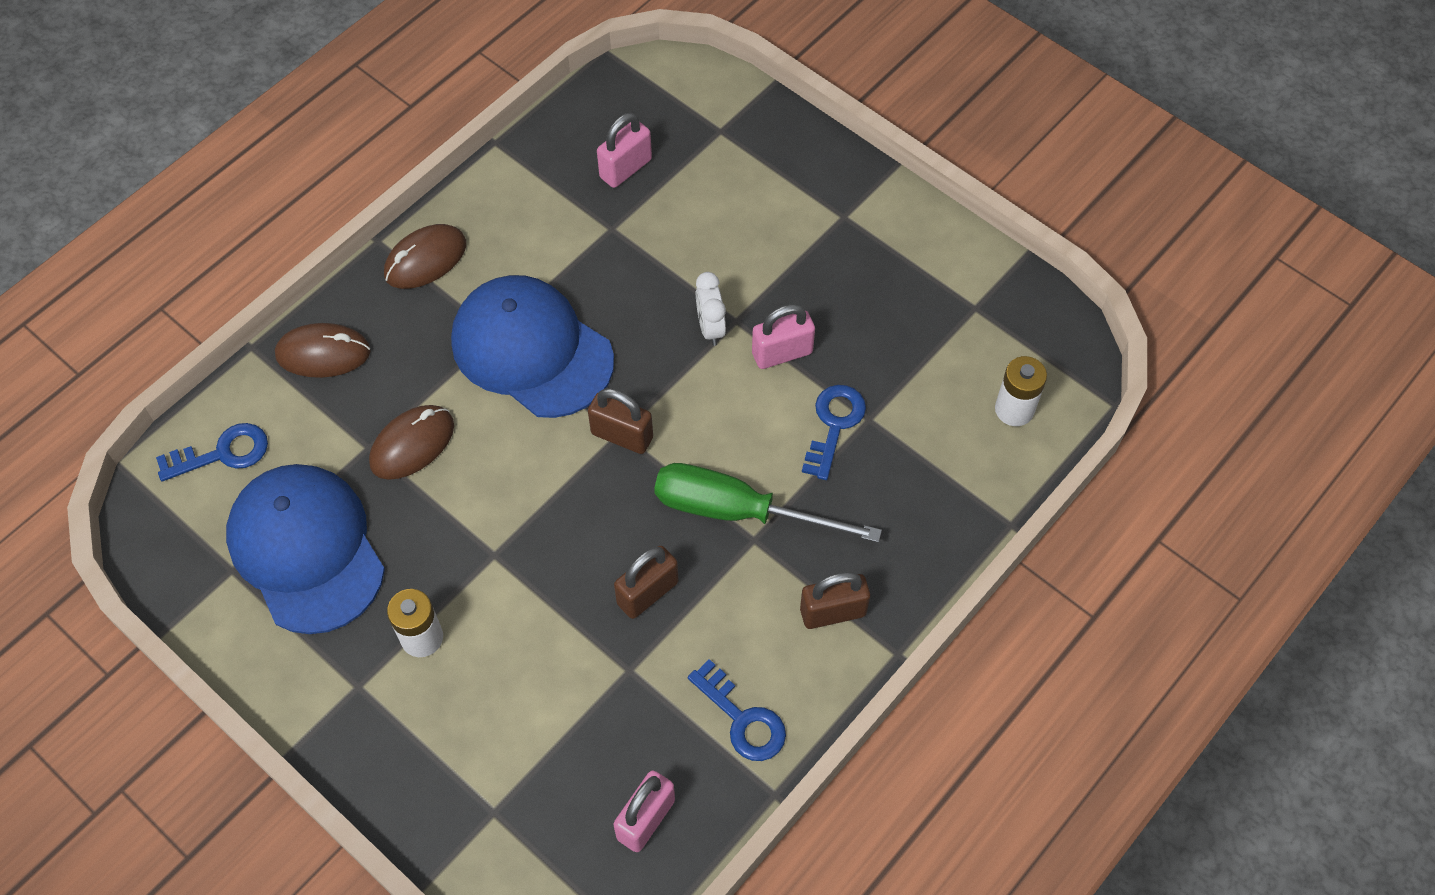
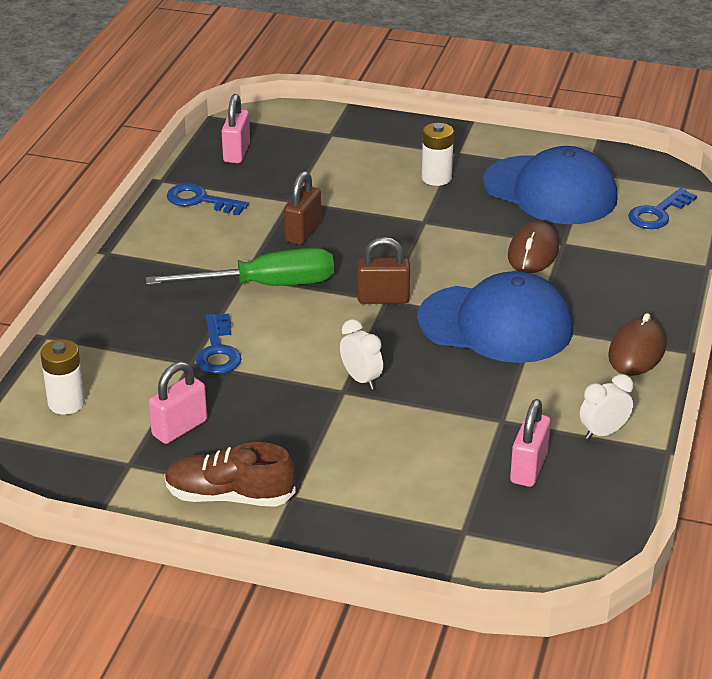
camera: 155 degrees right, 25 degrees down
(323, 353) = (650, 277): brown mouse -> none
(534, 180) = (603, 432): none -> white clock
(782, 353) = (289, 381): pink padlock -> pink padlock (180, 428)
(833, 612) = (164, 258): brown padlock -> none
(898, 236) = (229, 496): none -> brown shoe

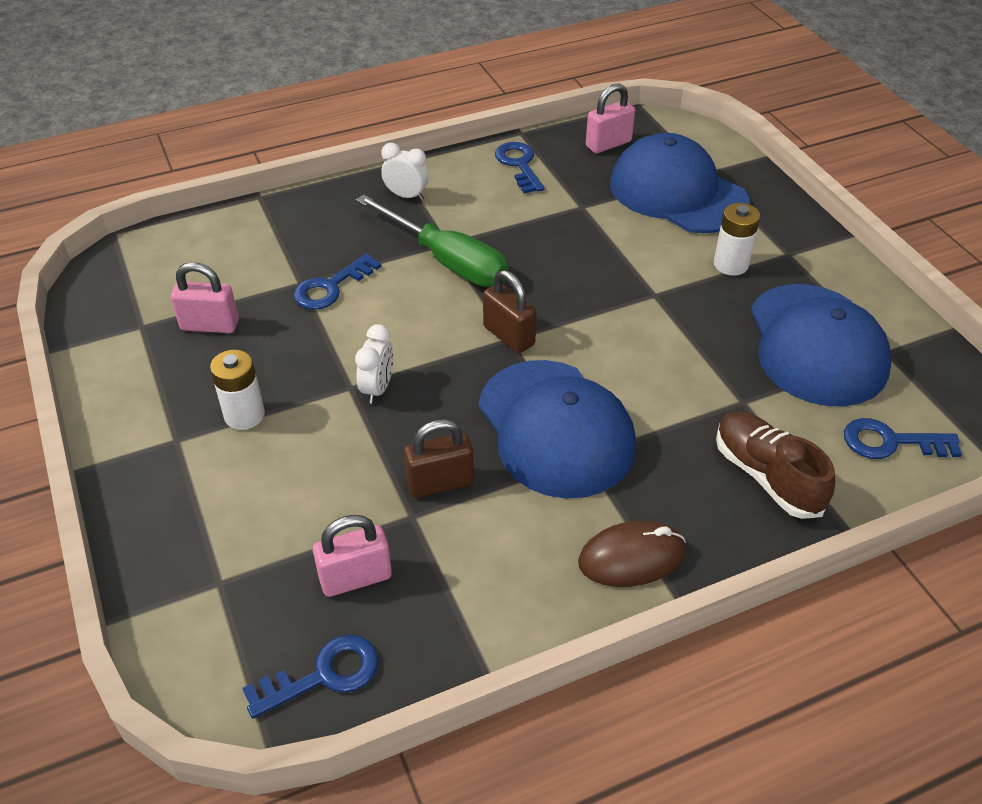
camera: 50 degrees right, 10 degrees up
(66, 403) = (187, 253): white battery -> white battery (244, 415)
(229, 496) = (145, 403): brown shoe -> brown shoe (766, 476)
(303, 232) = (546, 238): brown padlock -> brown padlock (440, 483)
(335, 156) = (677, 193): none -> blue cap
(533, 252) = (700, 389): brown mouse -> none
(594, 517) = (323, 675): none -> blue key
(603, 432) = (467, 606): white clock -> white clock (406, 196)

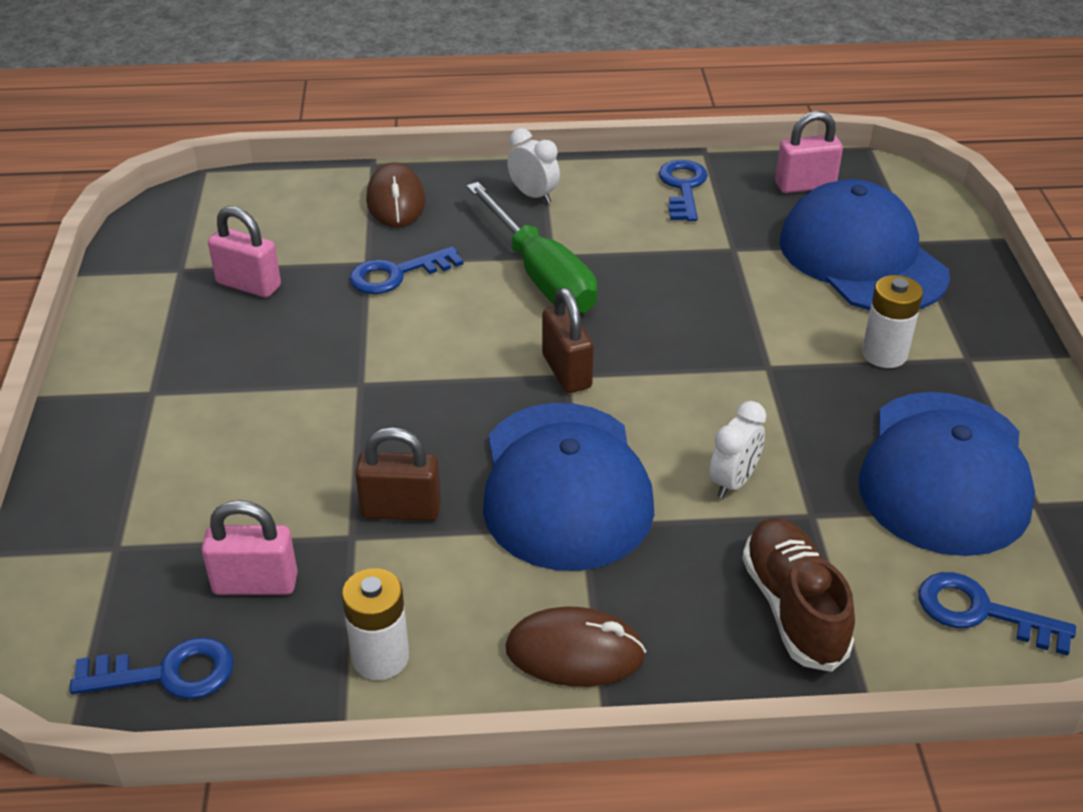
camera: 20 degrees right, 5 degrees down
(244, 415) = (233, 385): white battery -> white battery (380, 657)
(296, 225) = (396, 201): none -> brown mouse
(378, 388) = (388, 392): white clock -> white clock (733, 482)

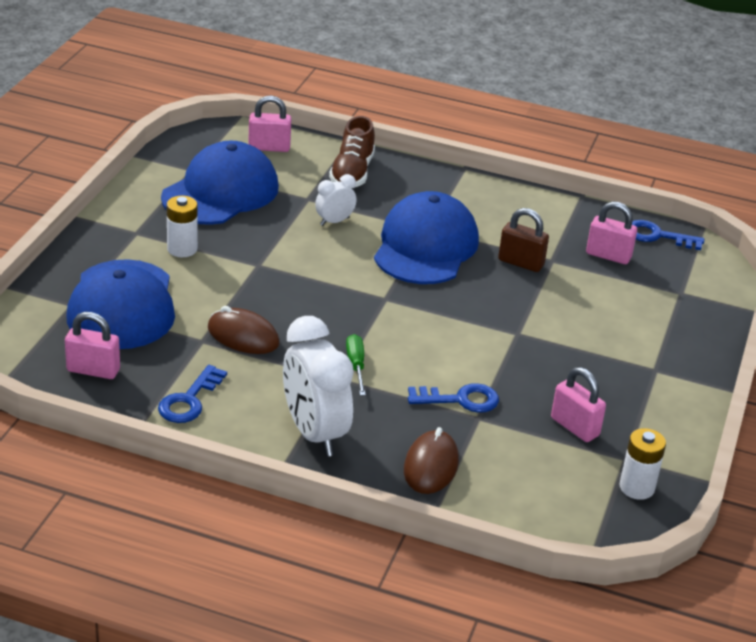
camera: 160 degrees left, 5 degrees down
(380, 657) = (555, 213): white battery -> white battery (636, 487)
(533, 195) = (314, 433): white clock -> white clock, size x2.00
(540, 275) = (356, 365): green screwdriver -> green screwdriver, size x0.49
(567, 371) = (383, 299): brown padlock -> none
(575, 653) = (464, 189): brown mouse -> brown mouse (243, 336)
(982, 612) = (269, 147): blue key -> pink padlock

